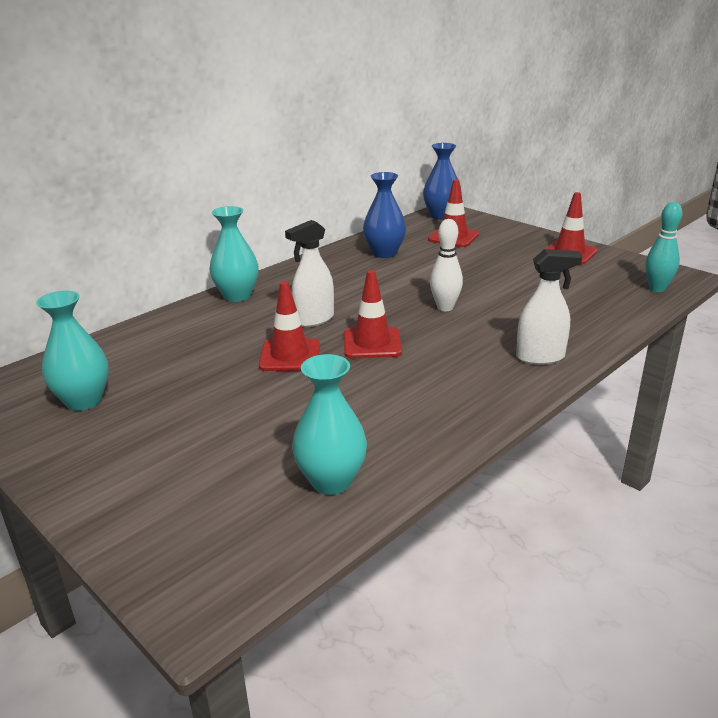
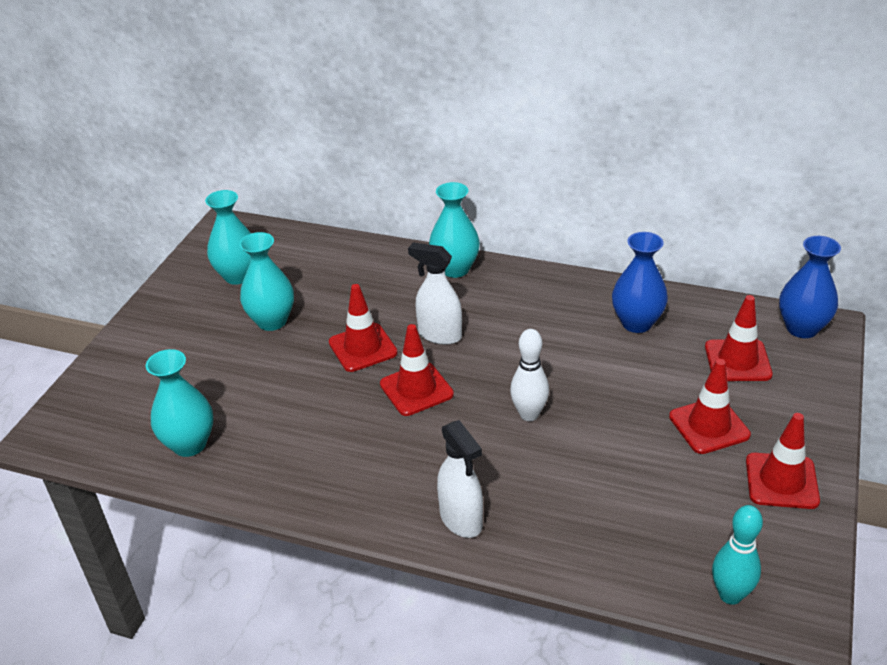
camera: 65 degrees right, 10 degrees up
(189, 394) = (272, 321): none -> turquoise vase
(506, 258) = (709, 426): none -> red traffic cone

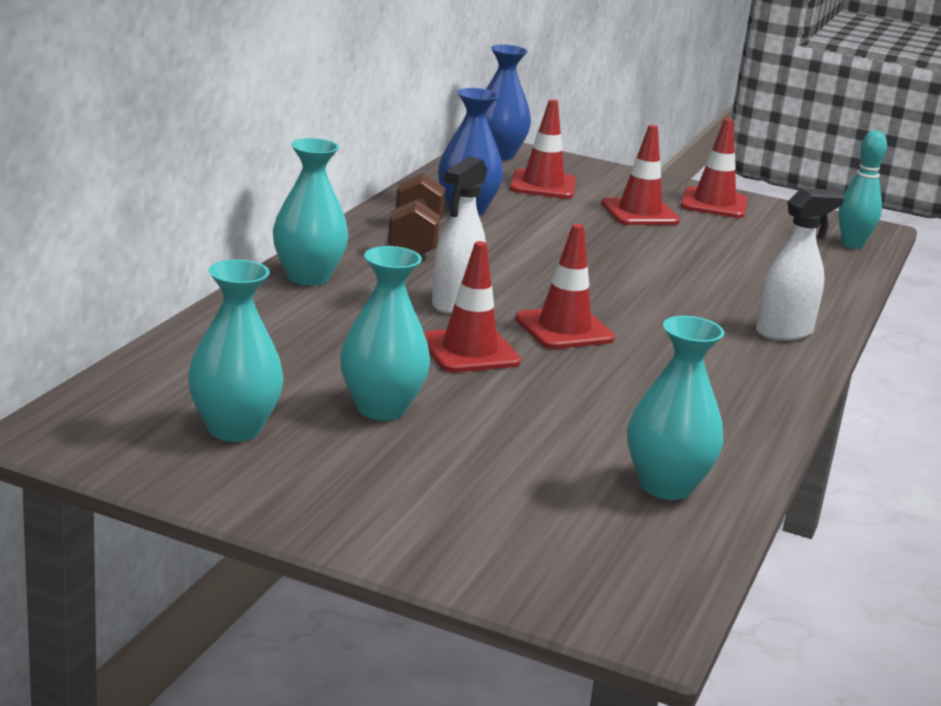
camera: 90 degrees left, 15 degrees down
(529, 414) = (617, 279): white bowling pin -> none
(551, 305) = (415, 240): none -> brown dumbbell

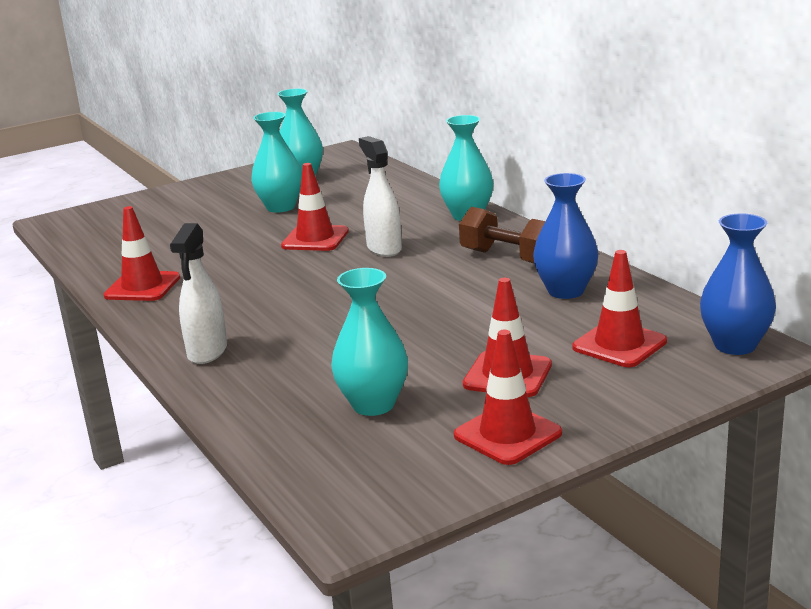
camera: 130 degrees right, 0 degrees up
(564, 329) = (310, 272): red traffic cone -> red traffic cone (142, 287)
(666, 486) = (119, 251): turquoise vase -> turquoise vase (373, 404)
(852, 245) = (320, 481): turquoise bowling pin -> none

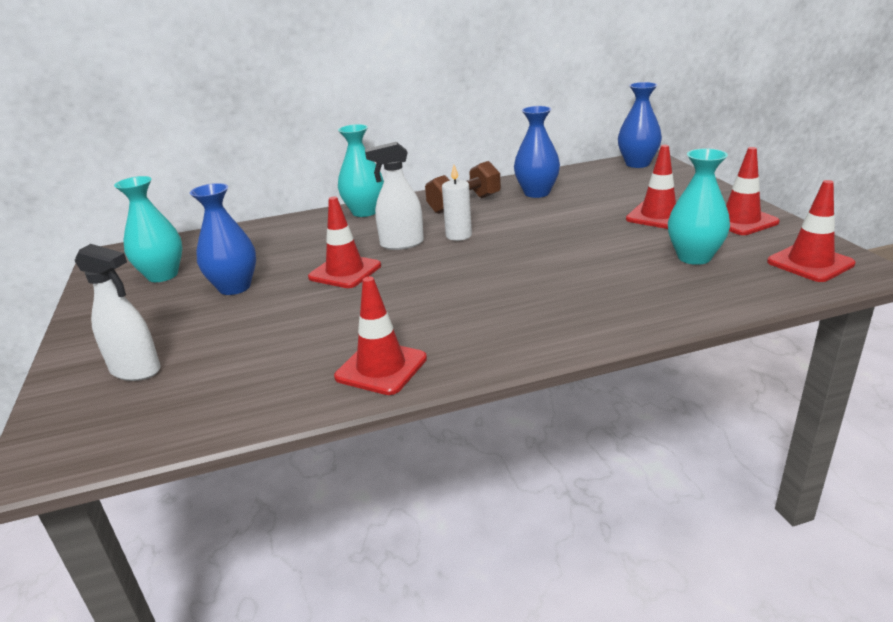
camera: 75 degrees left, 5 degrees up
(207, 352) = (574, 325): white spray bottle -> white spray bottle (136, 370)
(280, 207) = (234, 287): turquoise vase -> blue vase
(412, 270) = (458, 235): none -> white candle
(619, 344) = (625, 186): red traffic cone -> red traffic cone (810, 263)

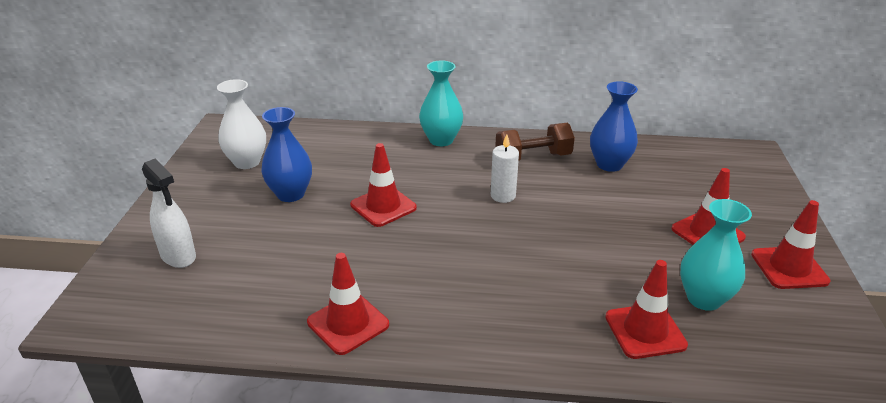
camera: 20 degrees right, 5 degrees up
(162, 275) = (247, 162): turquoise vase -> white vase
(401, 244) = (448, 189): white spray bottle -> none
(637, 164) = (738, 155): blue vase -> none
(810, 263) = (819, 349): red traffic cone -> red traffic cone (645, 331)

